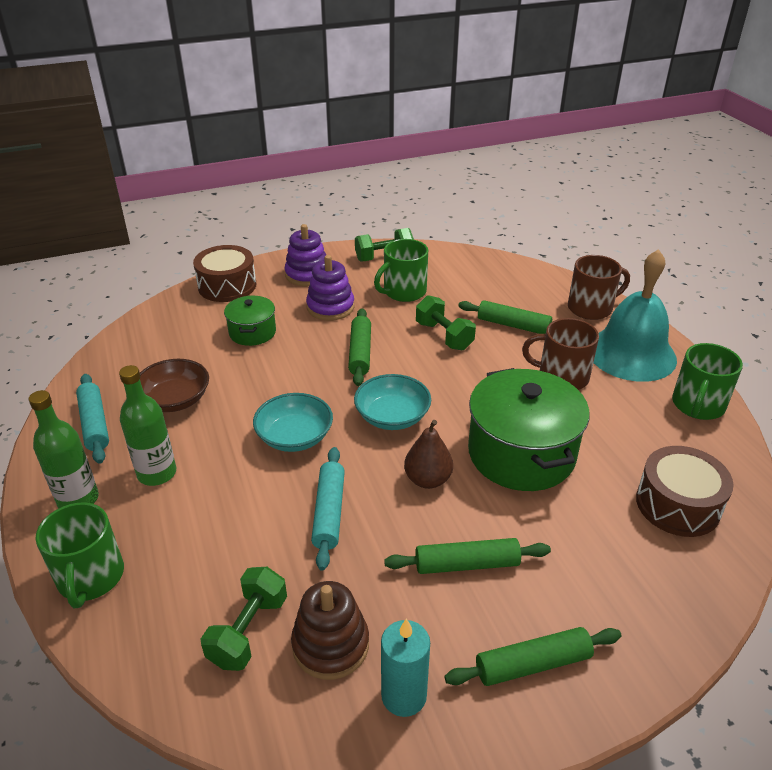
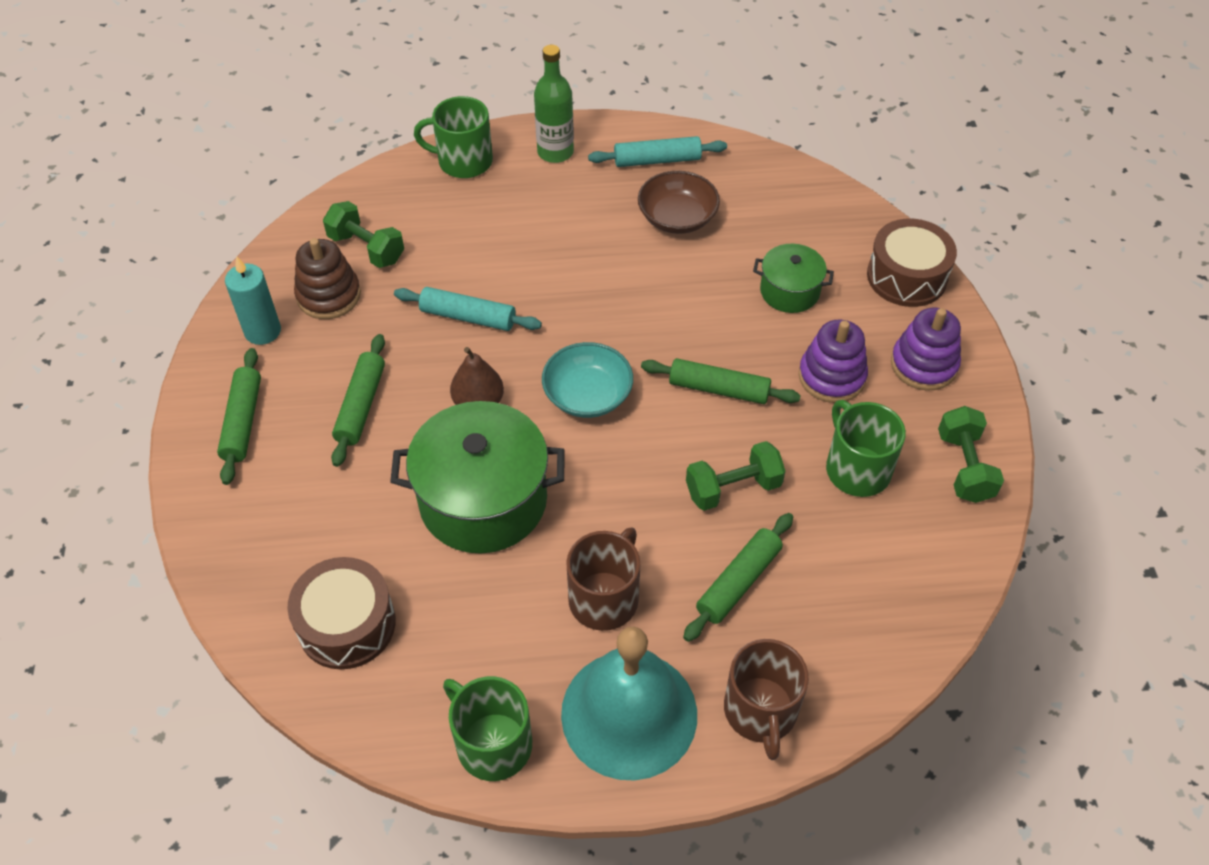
camera: 105 degrees right, 15 degrees up
(157, 473) = (569, 201): green bottle -> none
(294, 437) = (584, 306): turquoise bowl -> none

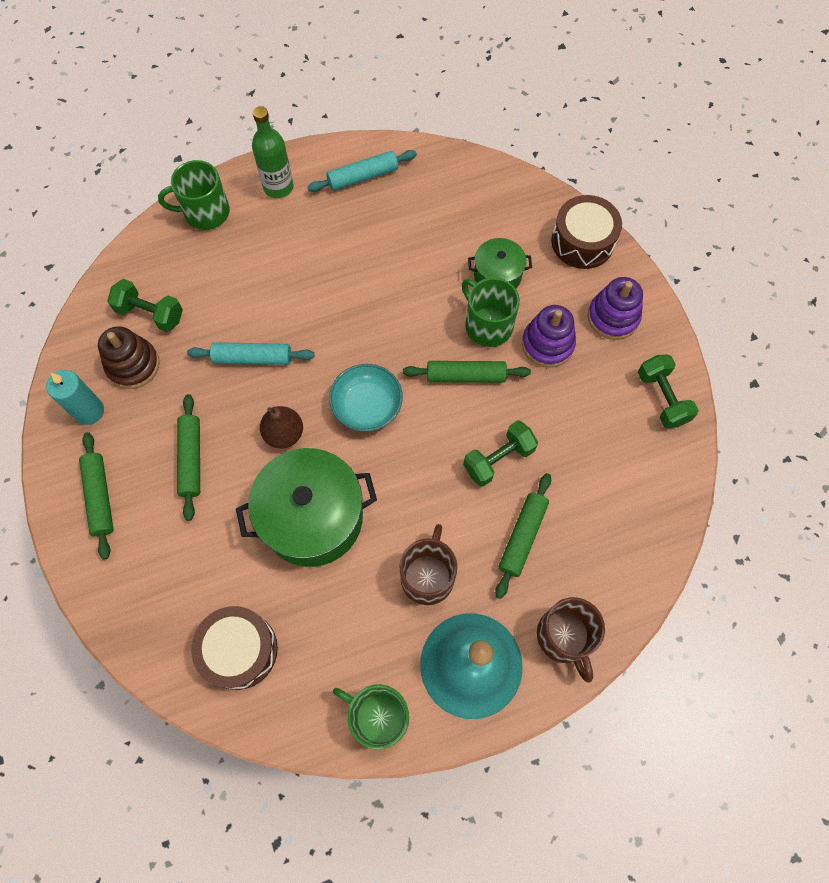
camera: 15 degrees left, 15 degrees up
(677, 218) = (393, 228): brown bowl -> none
(857, 469) = (585, 419): green mug -> green mug (487, 325)

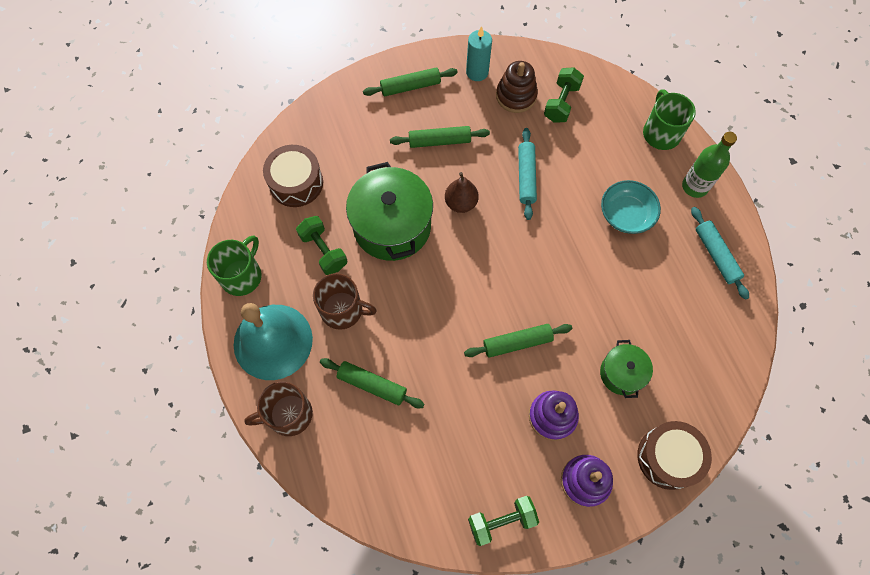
camera: 90 degrees right, 0 degrees up
(367, 406) = (486, 263): turquoise bowl -> turquoise bowl (626, 214)
(466, 376) = (517, 343): green rolling pin -> green rolling pin turned 75 degrees clockwise
(487, 325) = (568, 363): green mug -> none
(498, 459) = (440, 368): green dumbbell -> green dumbbell (323, 251)

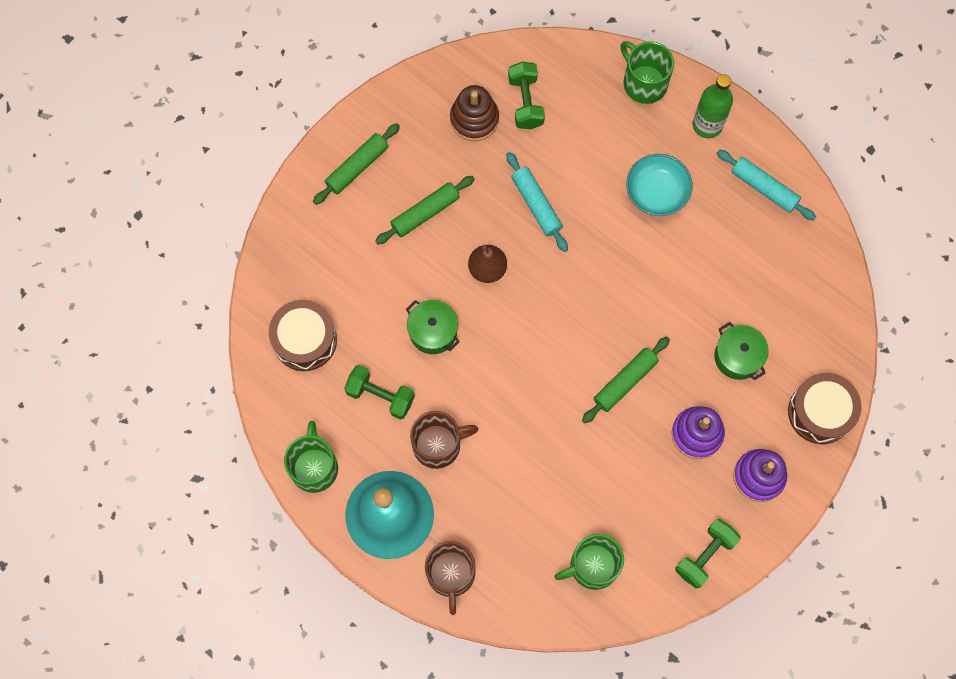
camera: 30 degrees left, 5 degrees up
(288, 414) = (451, 574): brown mug -> brown mug turned 45 degrees counterclockwise
(372, 385) = (512, 501): green rolling pin -> none
(392, 226) = (433, 331): green pot -> green pot, size x0.53
(403, 474) = (592, 566): none -> green mug
(477, 72) = (417, 113): turquoise candle -> none

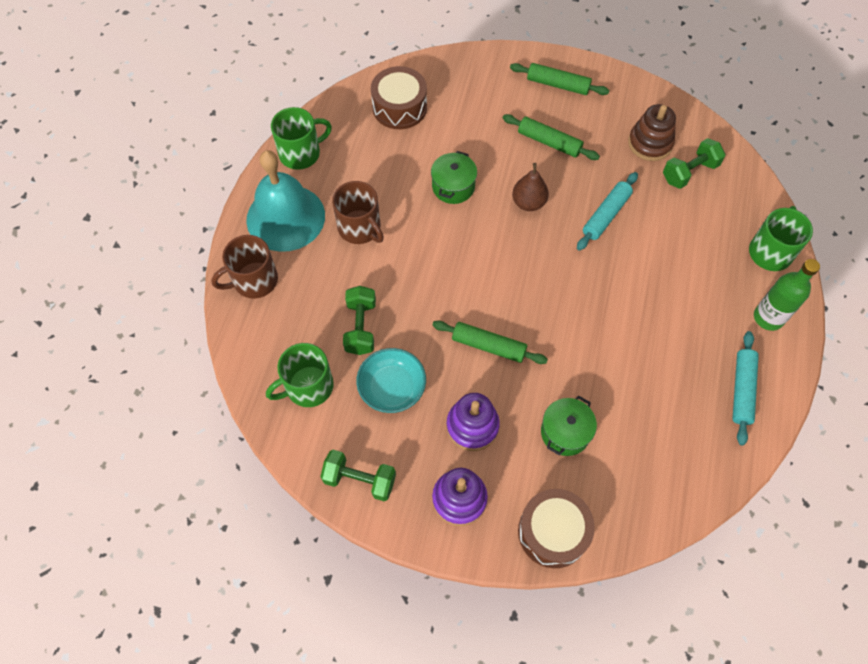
camera: 65 degrees right, 10 degrees down
(380, 396) = (380, 173): green dumbbell -> green dumbbell (361, 327)
(592, 566) = (308, 386): green mug -> green mug turned 75 degrees counterclockwise
(656, 192) = (678, 301): turquoise bowl -> turquoise bowl (392, 387)

